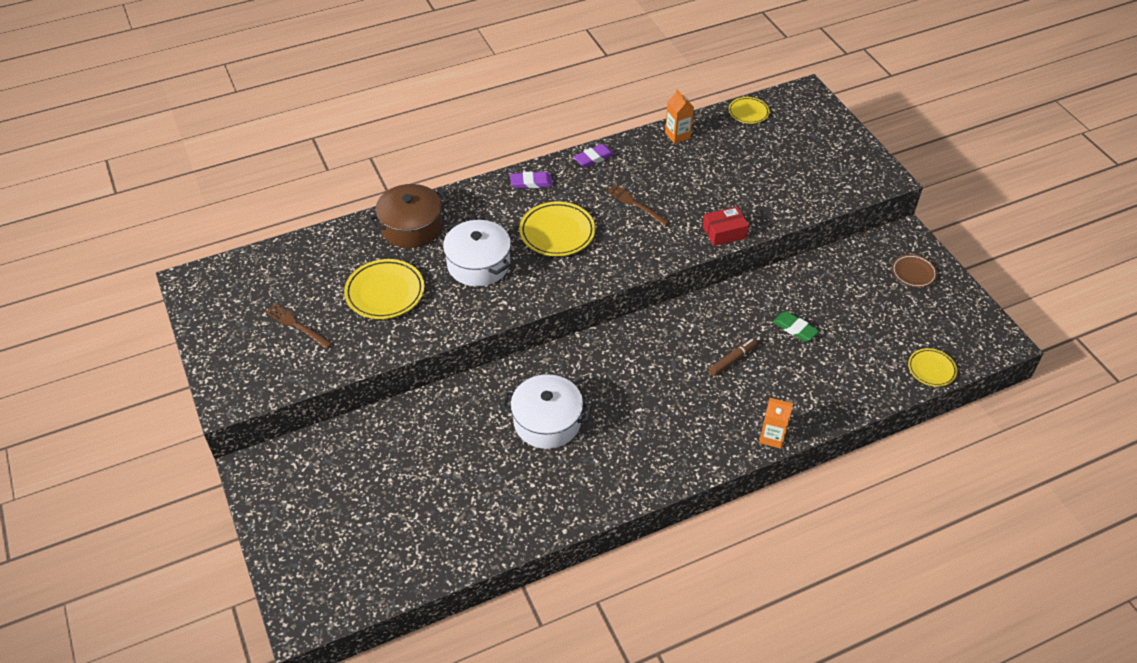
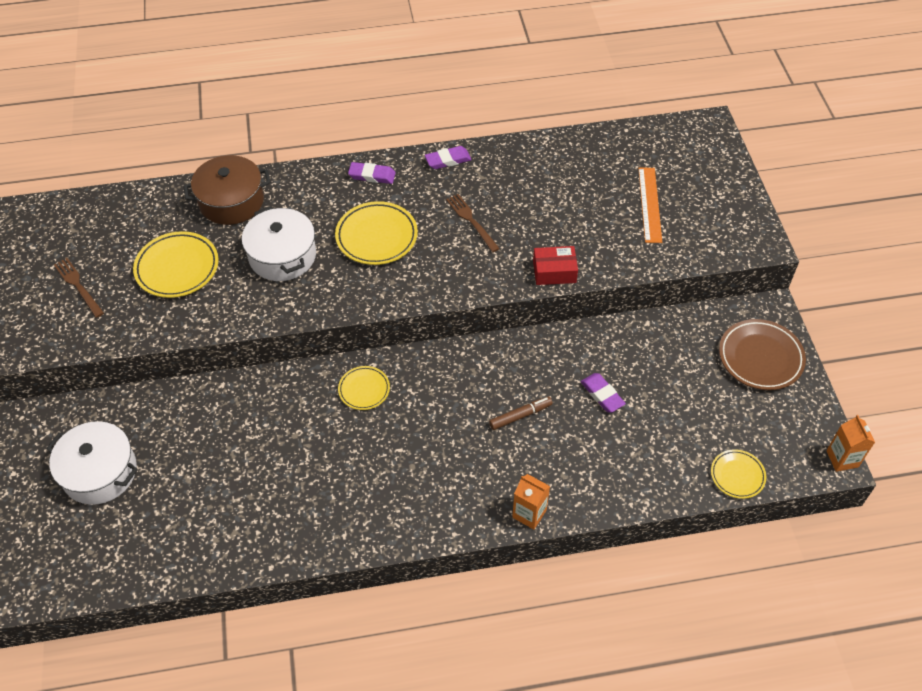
camera: 15 degrees right, 5 degrees up
(547, 421) = (299, 442): white pot -> white pot (100, 472)
(677, 135) = (547, 150): orange carton -> orange carton (842, 459)
(748, 112) = (635, 138): yellow plate -> yellow plate (364, 389)
(782, 164) = (649, 204): none -> orange ruler
(795, 329) = (602, 394): green eraser -> purple eraser
(913, 273) = (760, 357): brown plate -> brown plate, size x1.67

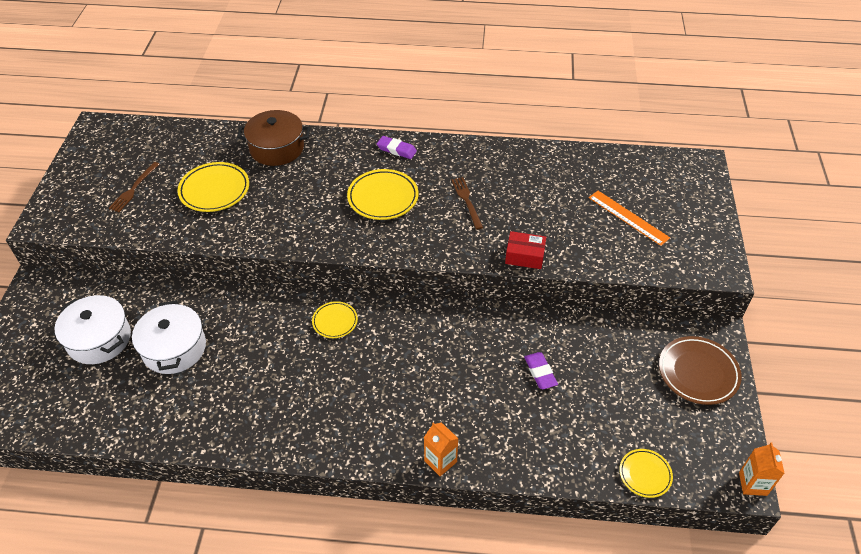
camera: 15 degrees right, 5 degrees down
(78, 286) = (134, 188): brown fork -> brown fork turned 135 degrees counterclockwise
(282, 256) = (301, 197): white pot -> white pot (174, 348)
(448, 160) = (464, 149): purple eraser -> none
(520, 416) = (461, 374): brown marker -> none
(649, 204) = (628, 217): orange ruler -> orange ruler turned 60 degrees counterclockwise

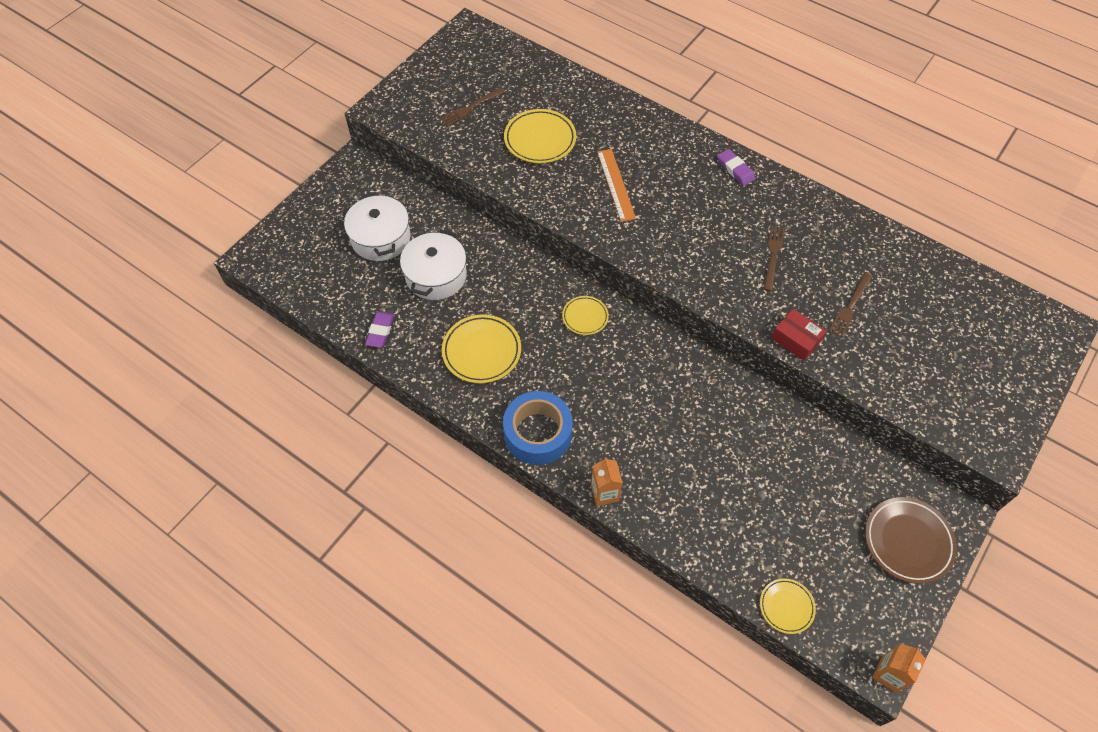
camera: 30 degrees right, 10 degrees up
(277, 148) = (619, 119): brown pot -> none
(350, 440) = (538, 433): none -> blue tape
(383, 198) = (691, 215): yellow plate -> yellow plate (481, 351)
(540, 372) = (747, 460): purple eraser -> purple eraser (380, 331)
(549, 213) = (850, 306): none -> brown fork
(628, 217) = (933, 349): orange ruler -> orange ruler (616, 184)

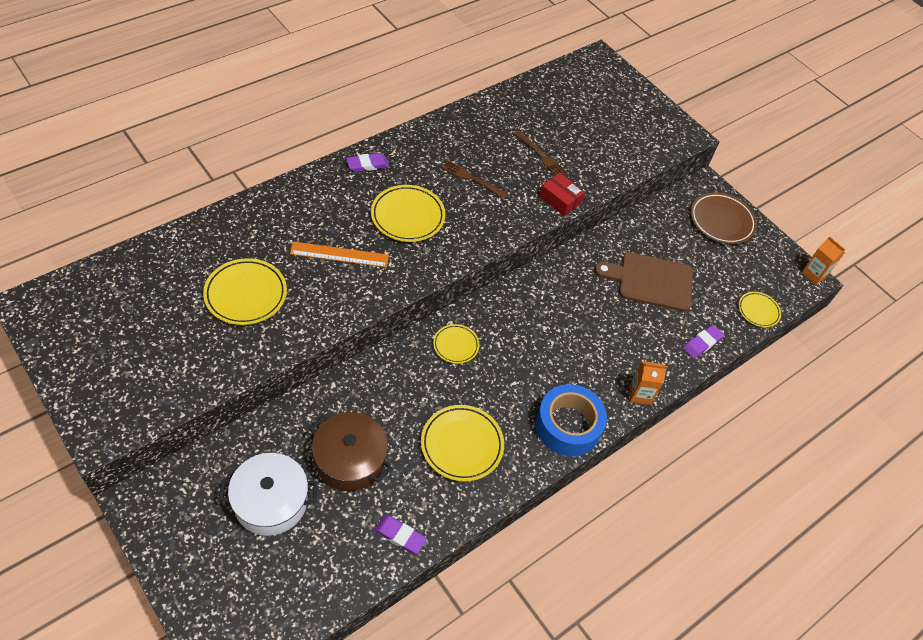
camera: 80 degrees left, 5 degrees down
(436, 276) = (350, 459): white pot -> brown pot
(471, 107) = (160, 341): brown fork -> none
(690, 219) = (408, 216): none -> yellow plate
(703, 547) = (702, 343): none -> purple eraser
(763, 476) = (651, 281): none -> brown cutting board
(796, 340) = (560, 200): red box -> red box turned 75 degrees clockwise

